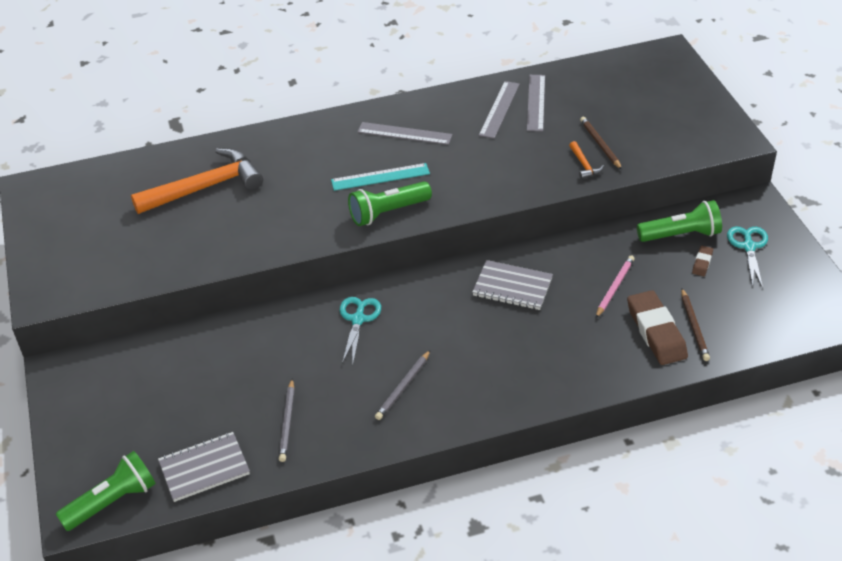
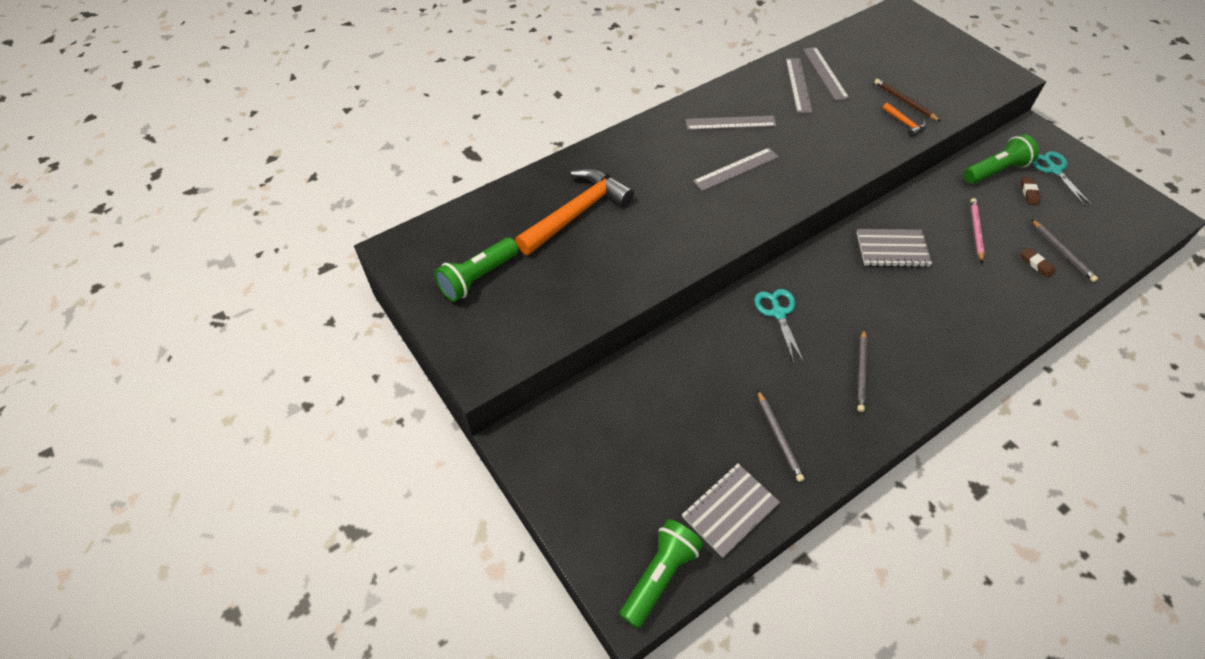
camera: 20 degrees left, 10 degrees up
(380, 177) = (736, 169): turquoise ruler -> grey ruler
(388, 212) = (765, 203): green flashlight -> green flashlight (477, 278)
(656, 332) = (1036, 264): brown eraser -> brown eraser, size x0.45
(694, 326) = (1062, 252): brown pencil -> grey pencil

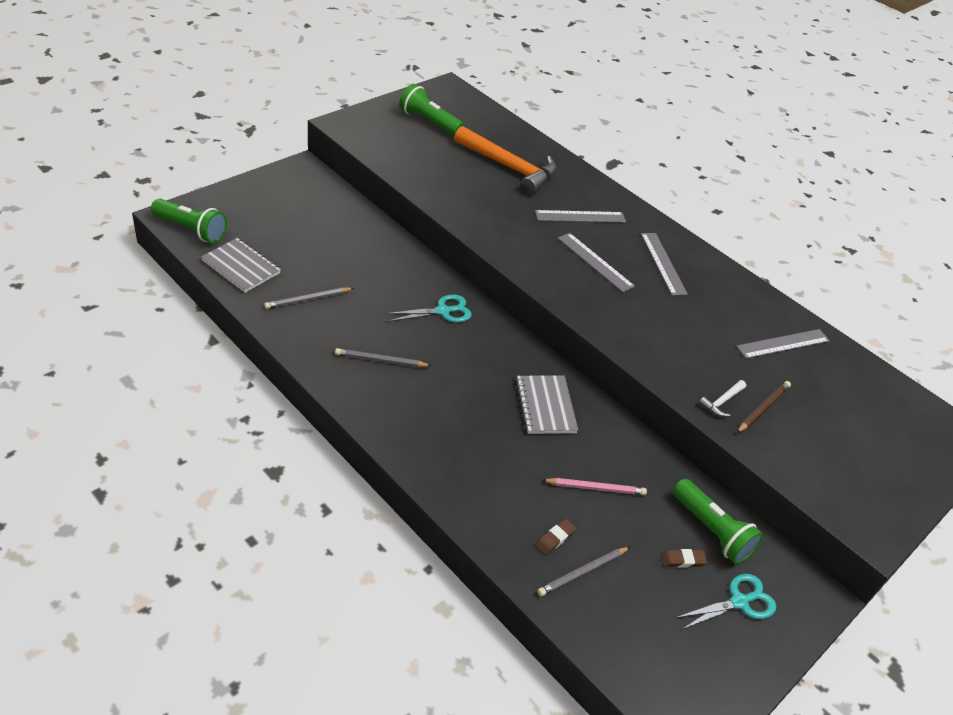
camera: 75 degrees right, 10 degrees down
(798, 85) = (750, 319): grey ruler -> grey ruler (580, 216)
(904, 123) = (721, 402): orange hammer -> white hammer

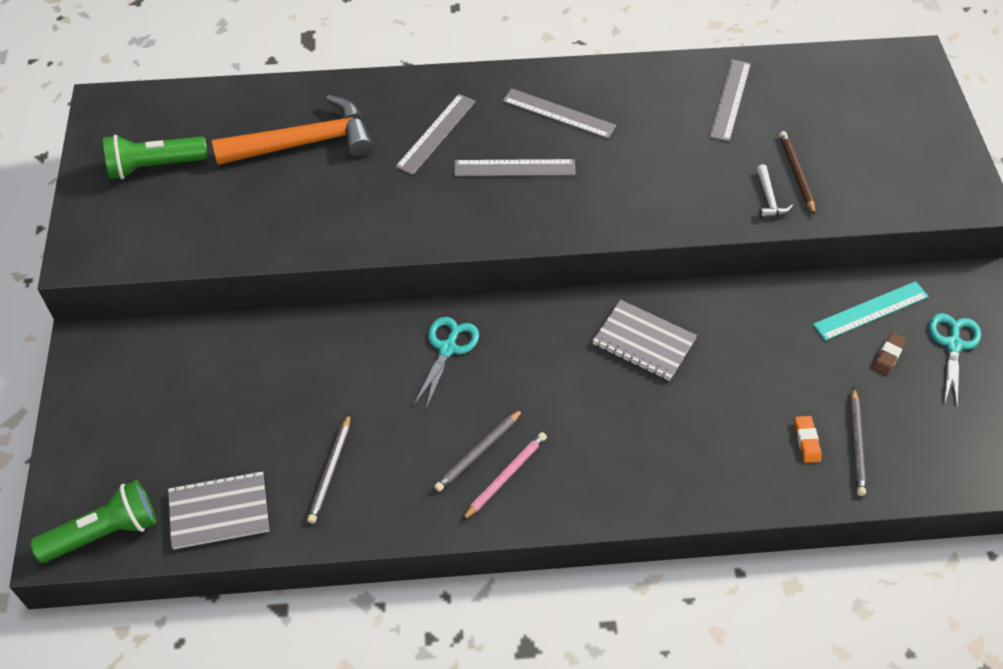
camera: 45 degrees left, 10 degrees up
(555, 538) = (806, 441): brown eraser -> orange eraser
(595, 488) = (769, 368): pink pencil -> pink pencil (506, 476)
(712, 531) = (871, 311): green flashlight -> turquoise ruler

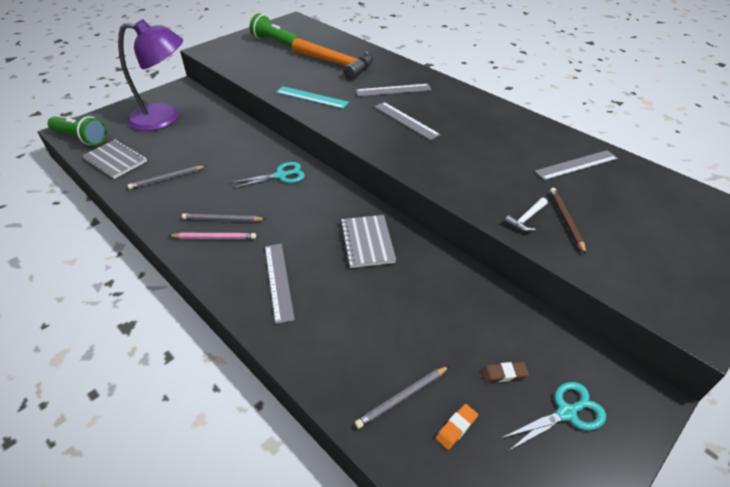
camera: 50 degrees right, 10 degrees down
(162, 405) = (165, 118): none -> purple lamp
(558, 113) = (464, 115): grey ruler -> grey ruler (278, 281)
(796, 173) = (566, 220): brown pencil -> brown pencil turned 45 degrees counterclockwise
(806, 441) = (374, 365): orange eraser -> orange eraser (456, 428)
(871, 311) = (530, 341): turquoise ruler -> turquoise ruler (311, 97)

